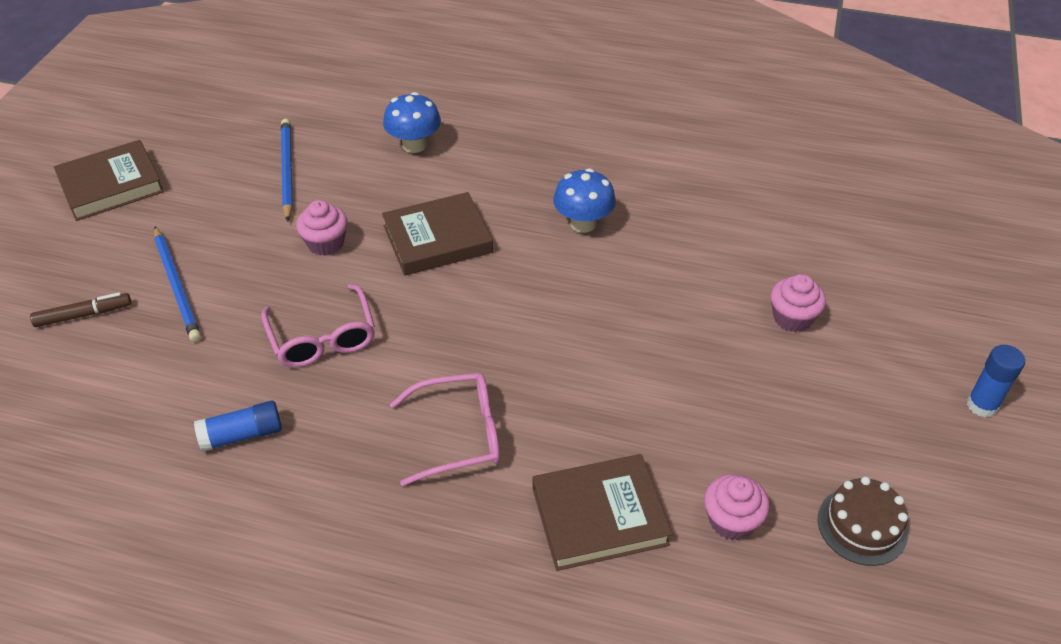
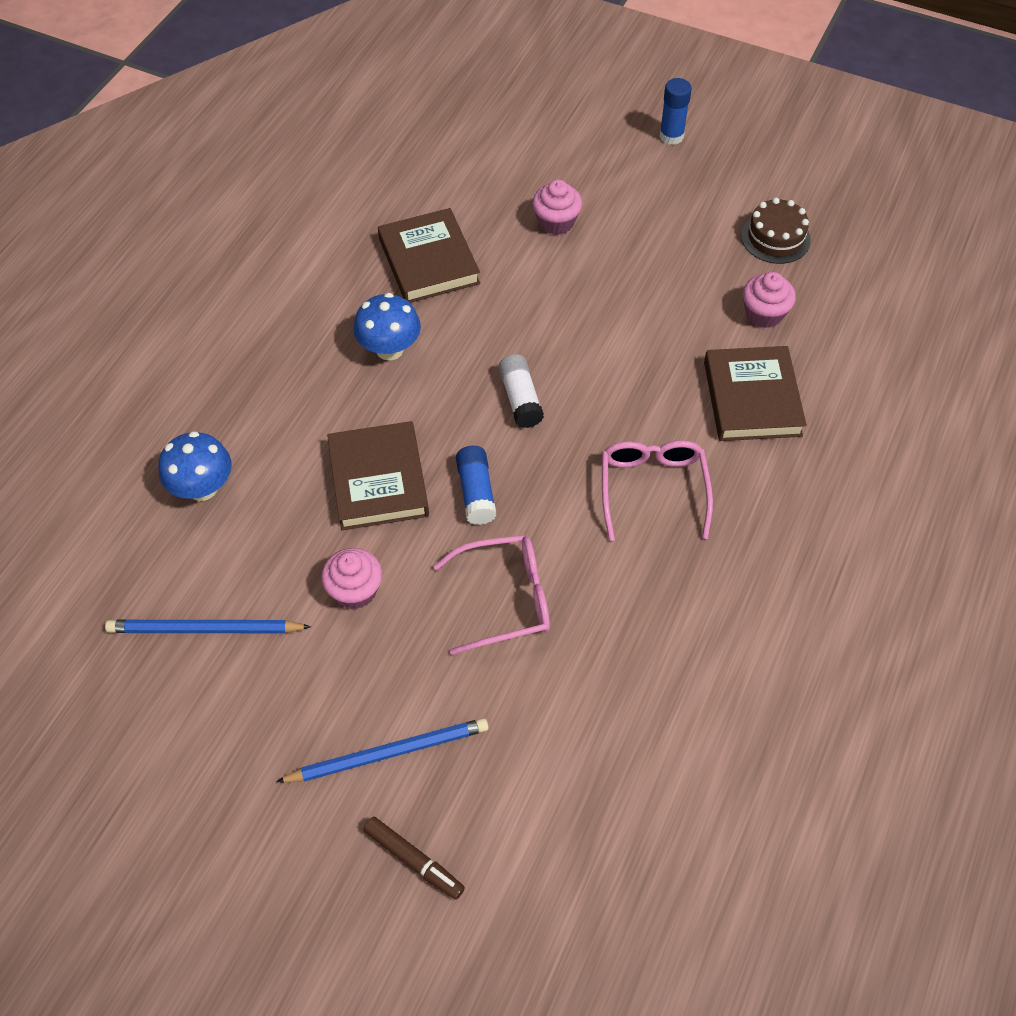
camera: 80 degrees left, 10 degrees up
(83, 315) = (414, 860): brown marker -> brown marker turned 135 degrees clockwise
(111, 185) = (163, 851): brown book -> brown book (429, 261)
(242, 435) = (627, 678): blue glue stick -> blue glue stick (476, 492)
(549, 319) = (520, 399): none -> white glue stick

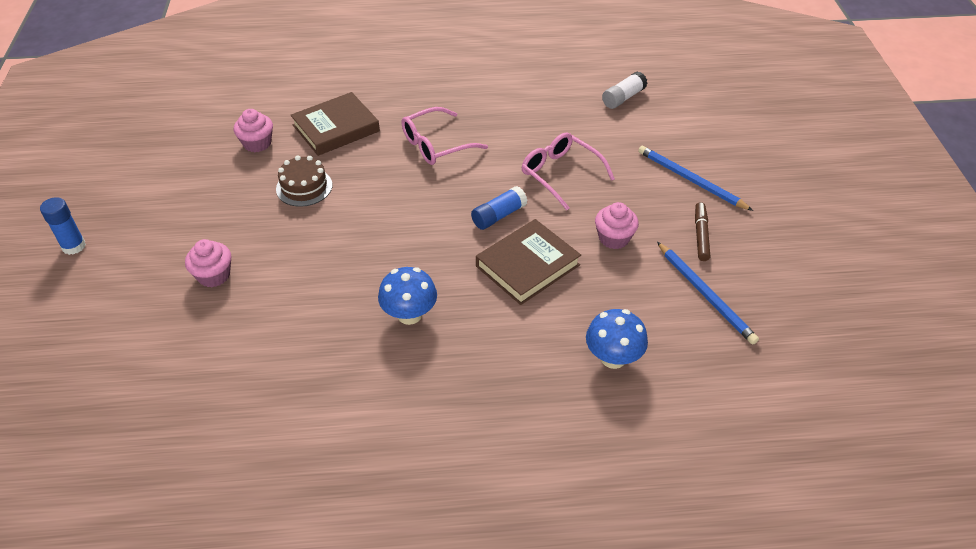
camera: 120 degrees left, 10 degrees down
(414, 860) = (730, 148): brown marker -> brown marker (701, 235)
(429, 261) = (300, 334): brown book -> none
(520, 399) = (407, 226): white glue stick -> white glue stick (623, 98)
(775, 238) = (177, 159): brown cake -> brown cake (304, 187)

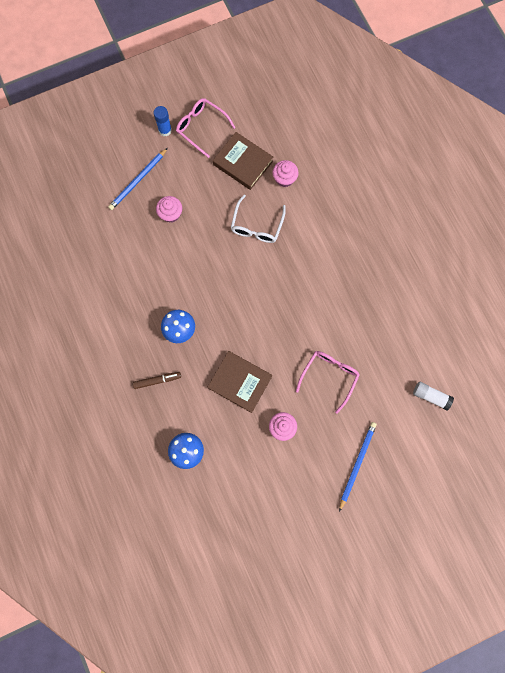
camera: 70 degrees right, 30 degrees up
(304, 187) = (257, 226): brown cake -> white glasses
(336, 128) = (318, 218): brown book -> brown book (243, 163)
(436, 145) = (326, 287): pink glasses -> pink glasses (201, 127)
(498, 216) = (275, 351): blue glue stick -> none
(701, 235) = (305, 481): brown marker -> brown marker (157, 380)
(705, 294) = (254, 494): blue pencil -> blue pencil (138, 180)

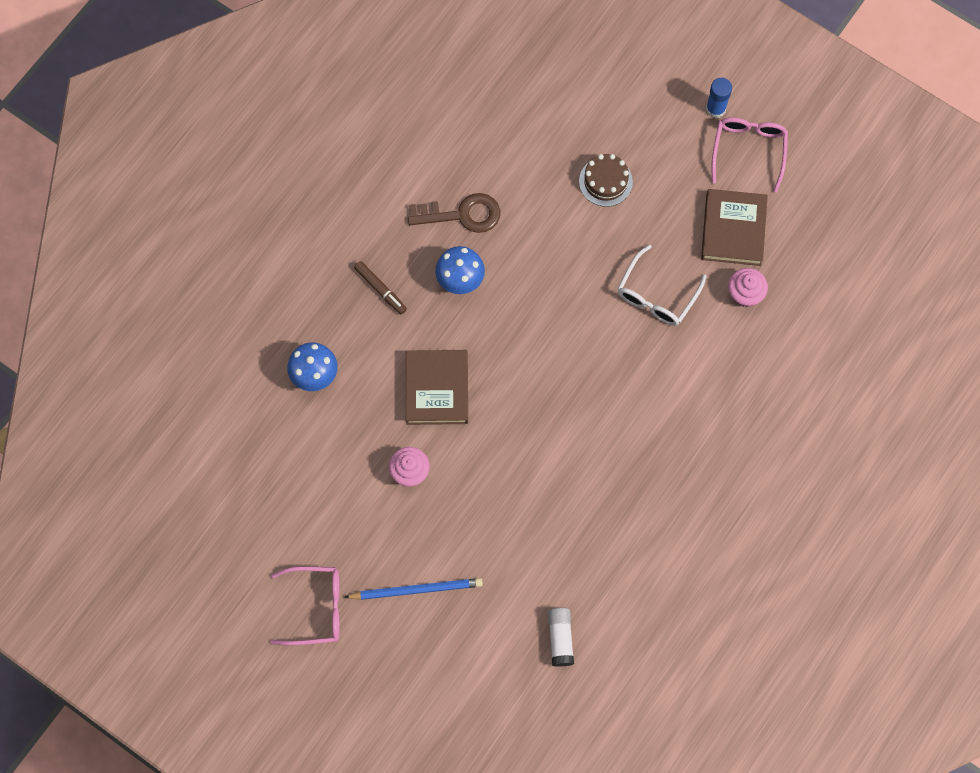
camera: 60 degrees right, 5 degrees down
(138, 180) = (625, 116): blue pencil -> none
(140, 306) = (462, 214): none -> brown key
(170, 214) = (605, 181): pink cupcake -> brown cake
(257, 226) = (656, 295): white glasses -> white glasses turned 45 degrees counterclockwise
(329, 376) = (510, 495): pink glasses -> pink glasses (316, 608)

